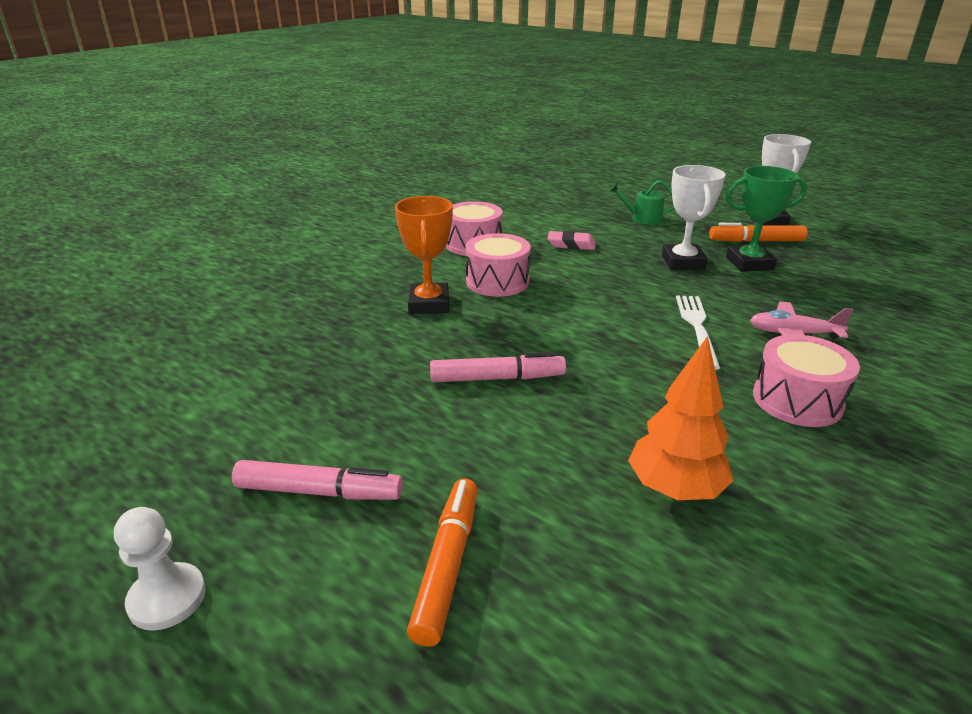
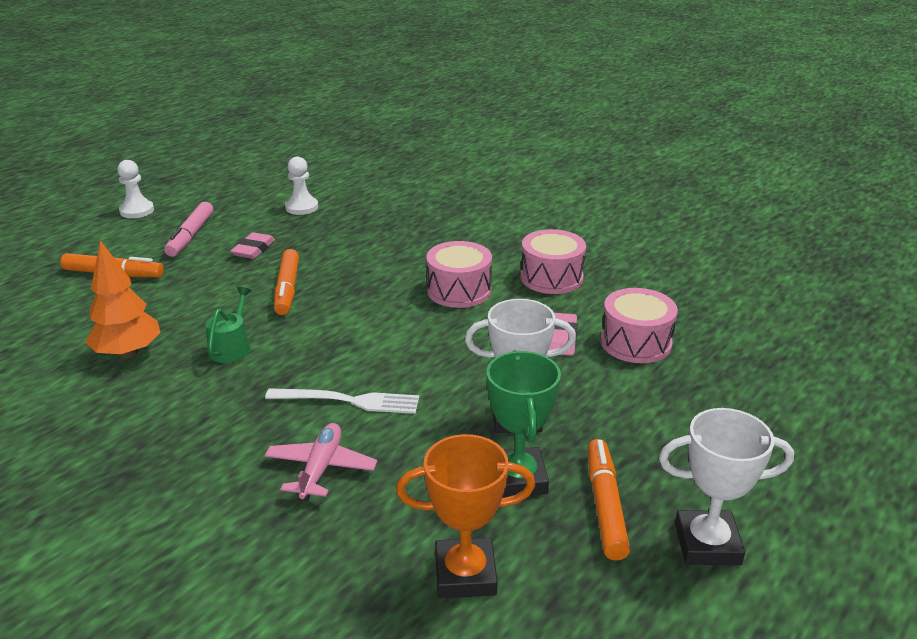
camera: 90 degrees right, 0 degrees up
(255, 388) = (302, 207): none -> white pawn
(384, 417) = (253, 249): none -> pink eraser
(429, 304) = (414, 258): orange trophy -> orange trophy (465, 574)
(497, 378) = (287, 289): pink marker -> orange marker
(642, 218) = (670, 404): green watering can -> green watering can (231, 347)
(797, 400) = (202, 438): pink drum -> pink drum (635, 342)

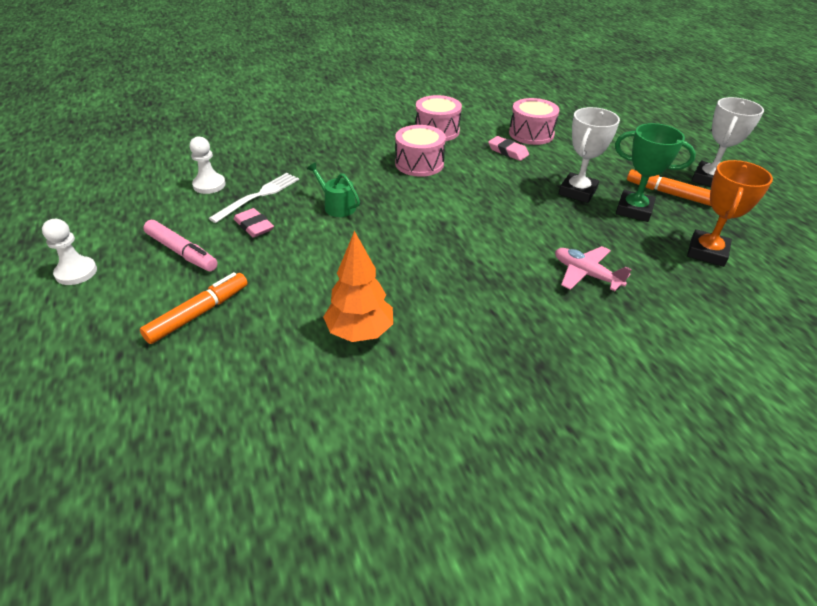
camera: 60 degrees left, 10 degrees up
(231, 347) = (403, 275): green watering can -> green watering can (337, 206)
(287, 289) = (340, 227): orange marker -> none
(349, 401) = (517, 242): white fork -> white fork (259, 196)

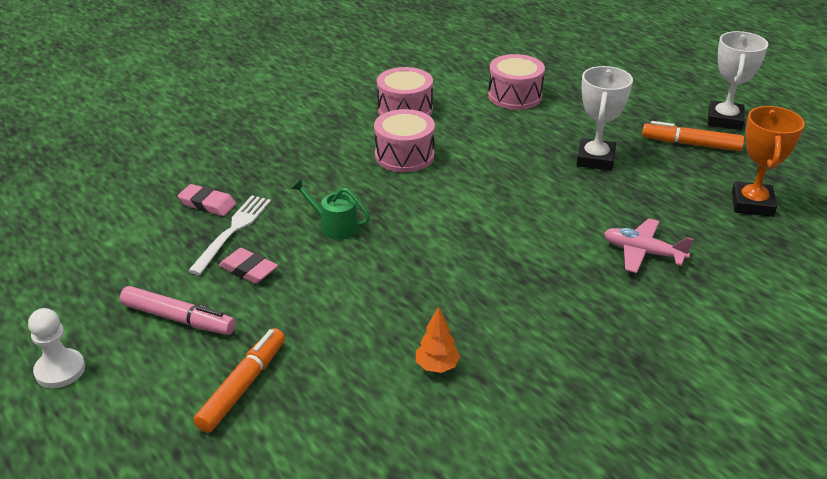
camera: 15 degrees left, 5 degrees down
(209, 185) = (162, 228): white pawn -> none
(360, 332) = (437, 366): orange tree -> orange tree, size x0.57
(508, 151) = (498, 123): pink eraser -> pink eraser (207, 204)
(634, 210) = (662, 170): green trophy -> none

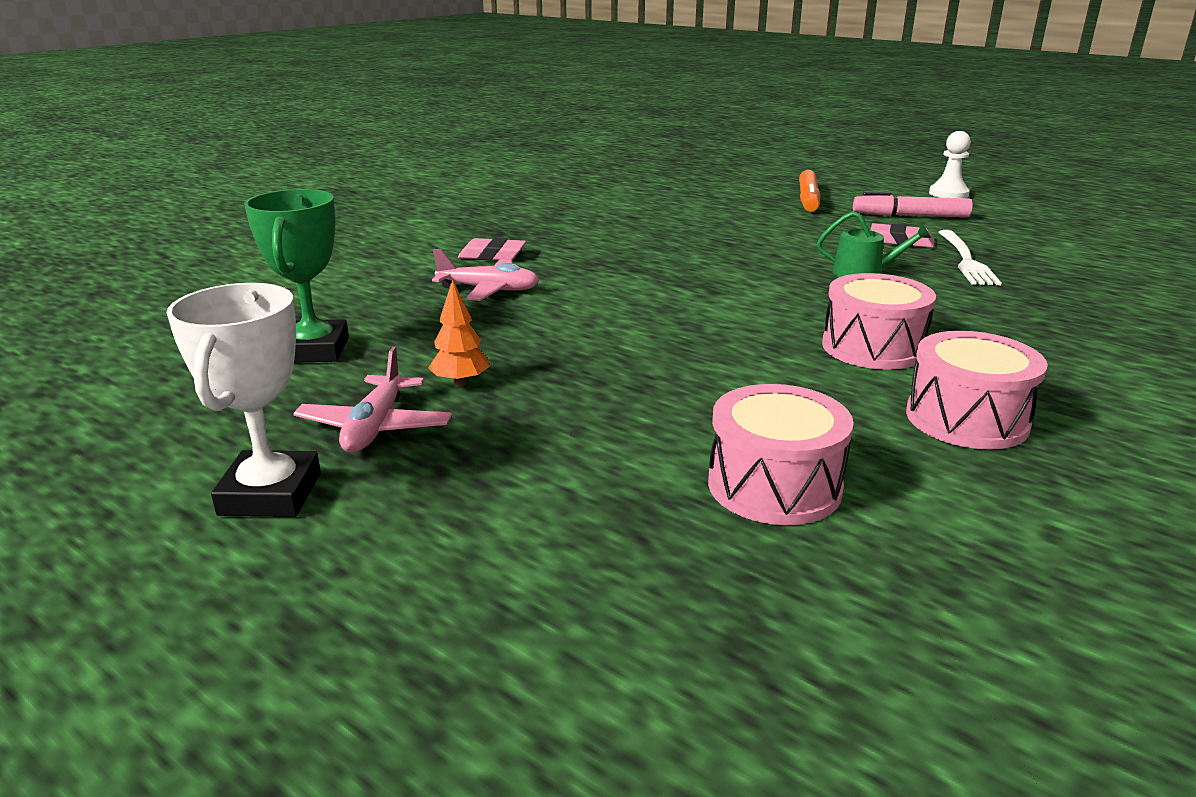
camera: 165 degrees right, 10 degrees down
(207, 204) = (1037, 275): pink eraser -> pink eraser (492, 255)
(437, 366) = (670, 217): orange tree -> orange tree (460, 383)
(595, 159) = (561, 380): white trophy -> none
(691, 144) = (375, 427): orange marker -> pink plane
(752, 204) = (314, 350): orange trophy -> green trophy

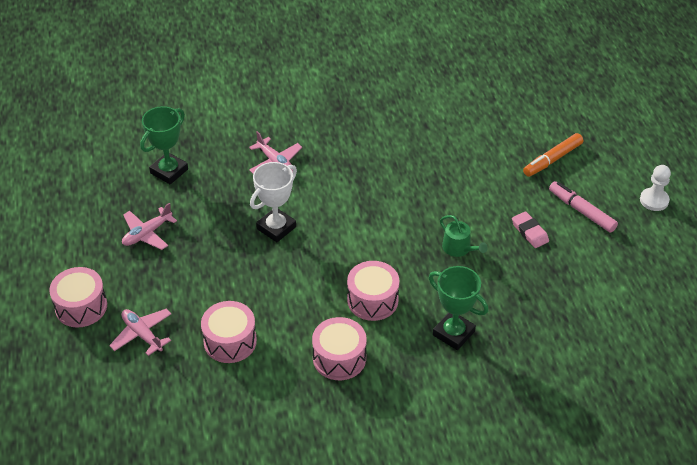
camera: 40 degrees right, 20 degrees up
(270, 494) = (92, 249): white trophy -> white trophy (276, 228)
(366, 596) = (81, 307): none -> pink drum
(460, 383) = (197, 225): orange tree -> none
(492, 255) = (310, 130): pink eraser -> none
(589, 566) = (142, 334): none -> pink plane
(966, 260) = (532, 268): white fork -> none
(1025, 333) = (453, 333): none -> green trophy

